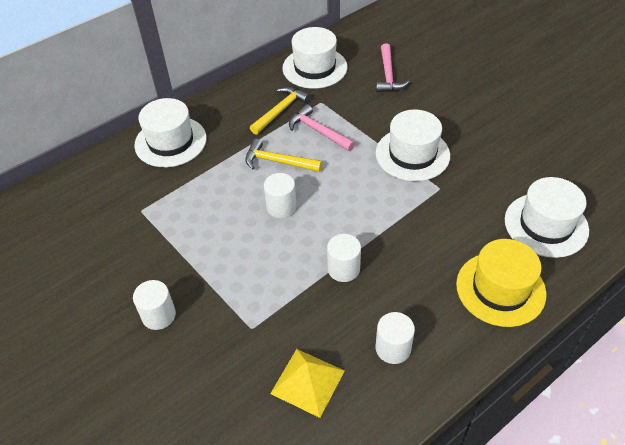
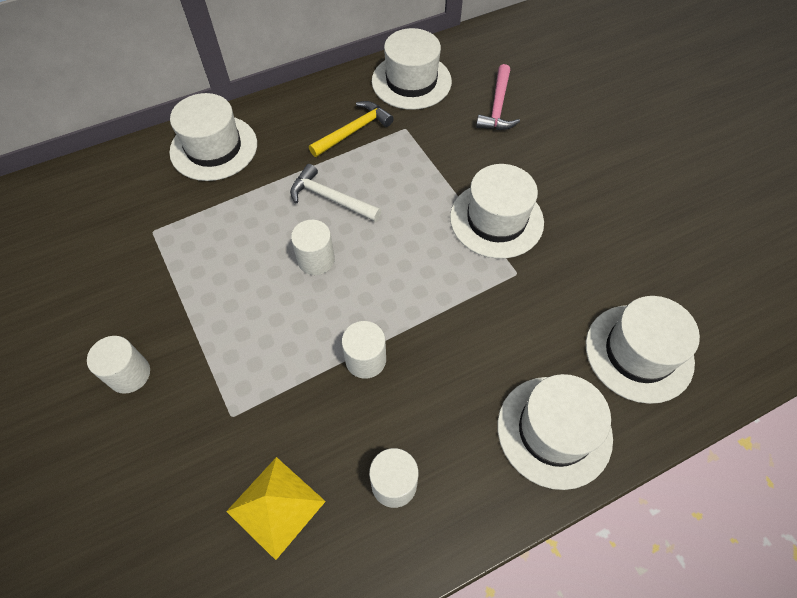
camera: 10 degrees right, 10 degrees up
(278, 162) = (330, 198): yellow hammer -> white hammer
(318, 131) = (390, 167): pink hammer -> none
(500, 289) = (554, 431): yellow hat -> white hat

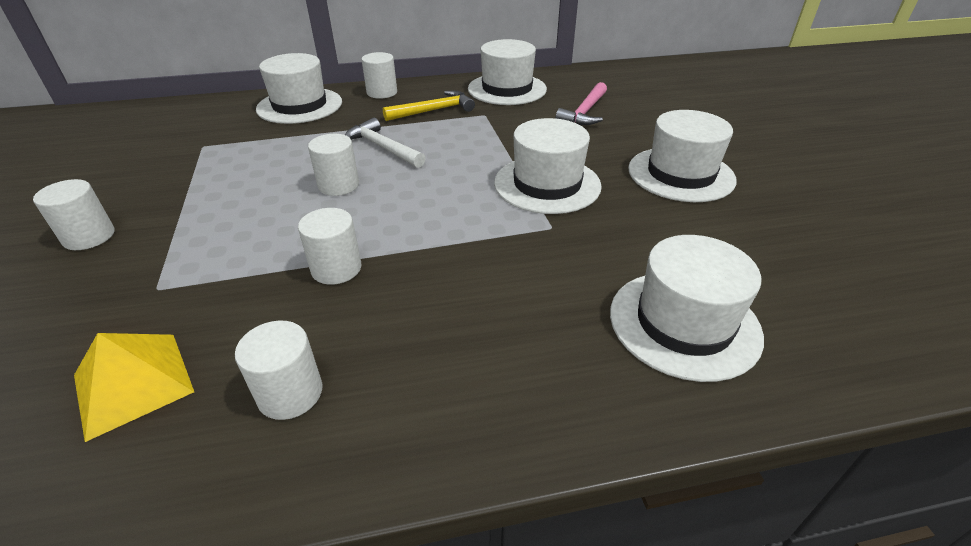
camera: 15 degrees right, 20 degrees down
(288, 110) = (382, 92): none -> white cylinder
(554, 431) = (534, 382): white hat -> white hat (680, 174)

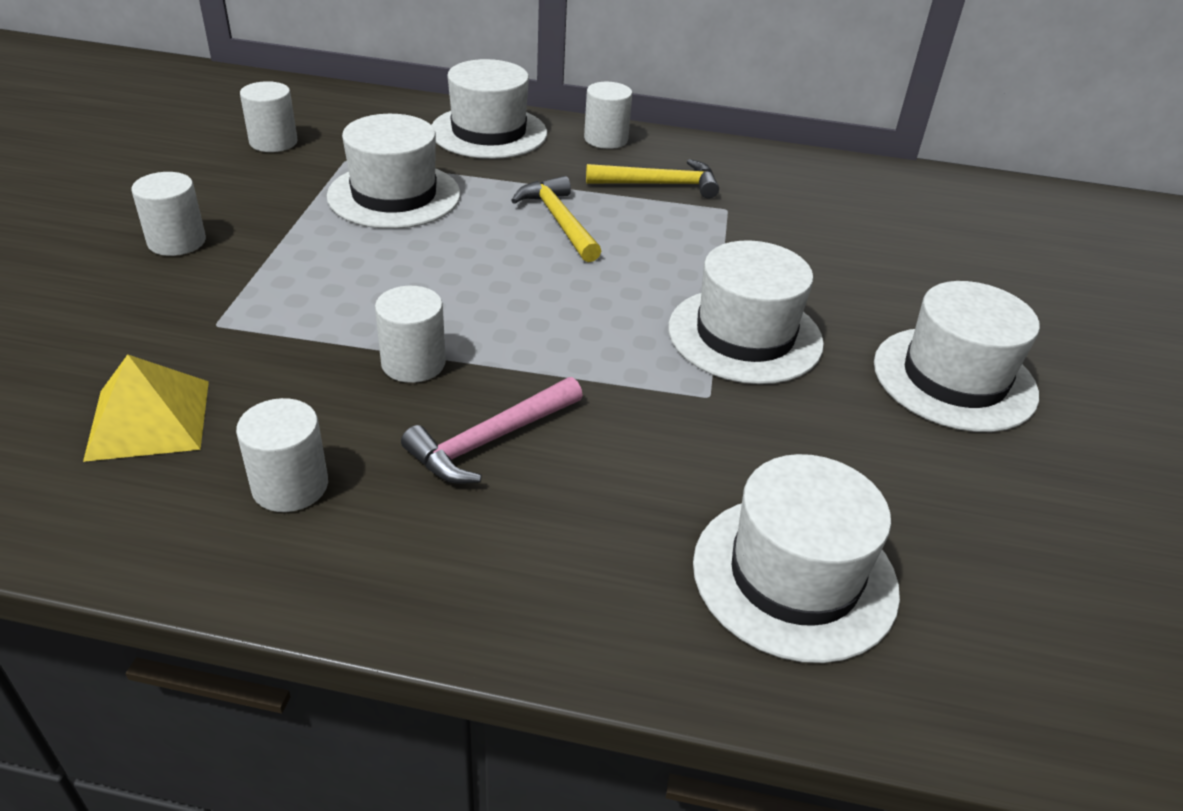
camera: 20 degrees right, 0 degrees up
(338, 185) = (475, 258): white cylinder -> white cylinder (273, 142)
(382, 148) = (559, 221): white hammer -> yellow hammer
(507, 89) = (786, 177): white hat -> white hat (394, 195)
(585, 112) = (879, 243): pink hammer -> pink hammer (491, 440)

